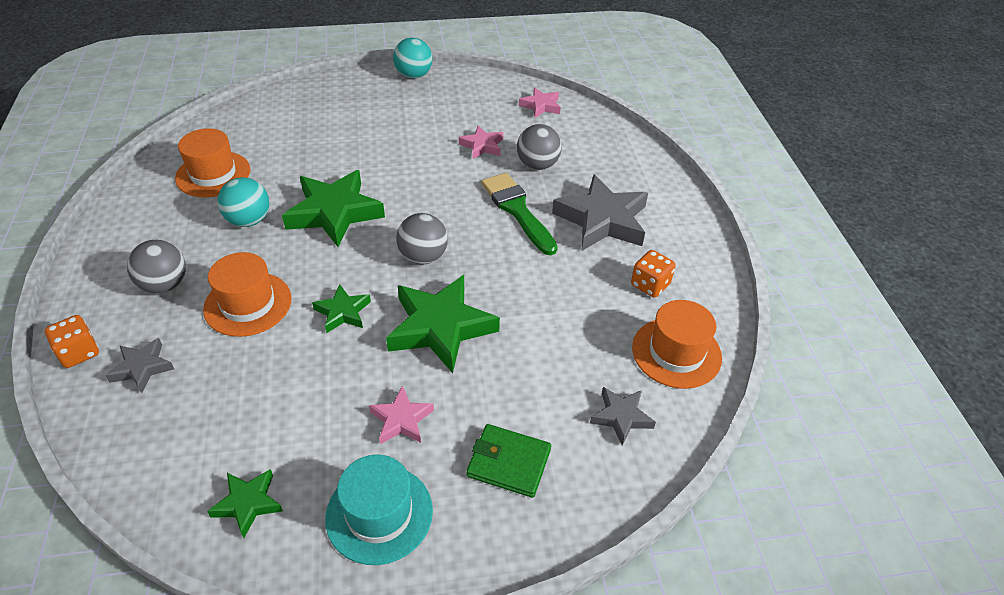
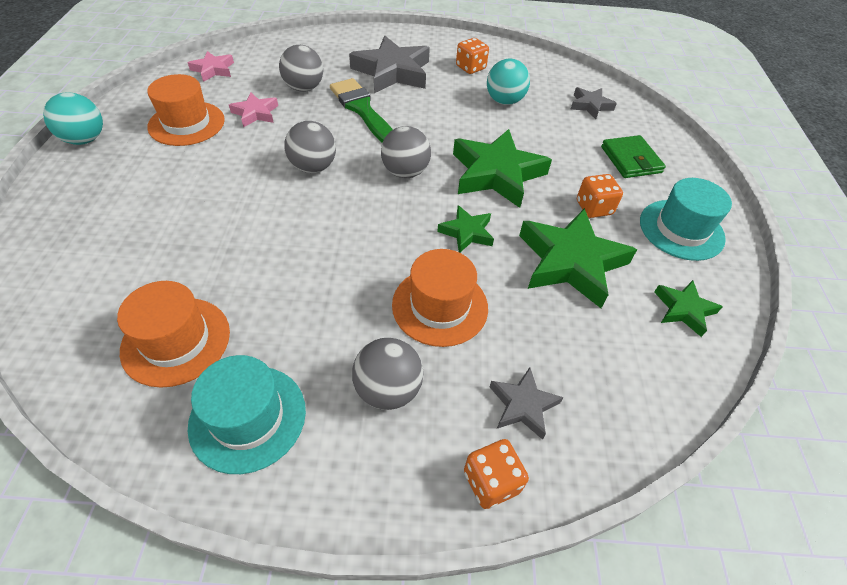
camera: 80 degrees left, 5 degrees up
(148, 221) = (248, 417): none -> turquoise hat
(249, 220) = (295, 303): turquoise ball -> turquoise ball (504, 101)
(334, 213) = (314, 227): green star -> green star (571, 262)
(401, 420) = (594, 208): pink star -> orange dice
(413, 196) = (313, 167): none -> grey ball
(508, 463) = (631, 160): green wallet -> green wallet turned 45 degrees counterclockwise
(517, 210) = (362, 110): green brush -> green brush turned 75 degrees clockwise
(676, 352) = (536, 72): orange hat -> orange hat (186, 123)

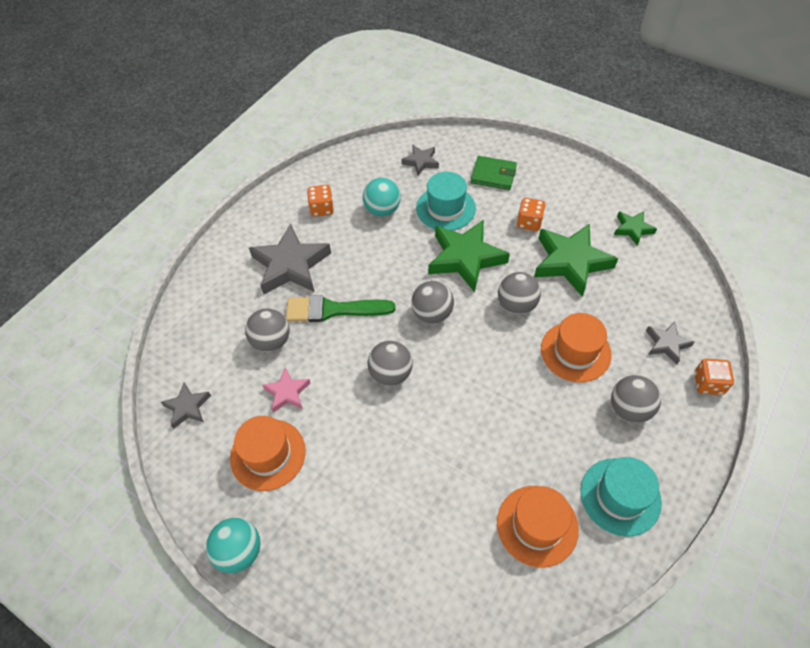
camera: 55 degrees left, 5 degrees up
(213, 70) = (187, 407): pink star -> grey star
(467, 232) = (516, 305): green star -> grey ball
(681, 229) = (571, 190): turquoise hat -> turquoise hat (445, 208)

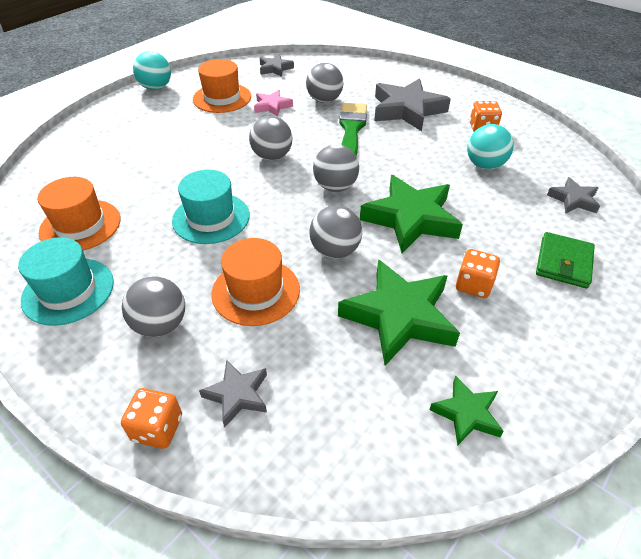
camera: 95 degrees right, 10 degrees down
(445, 208) = (492, 212): turquoise hat -> turquoise hat (211, 218)

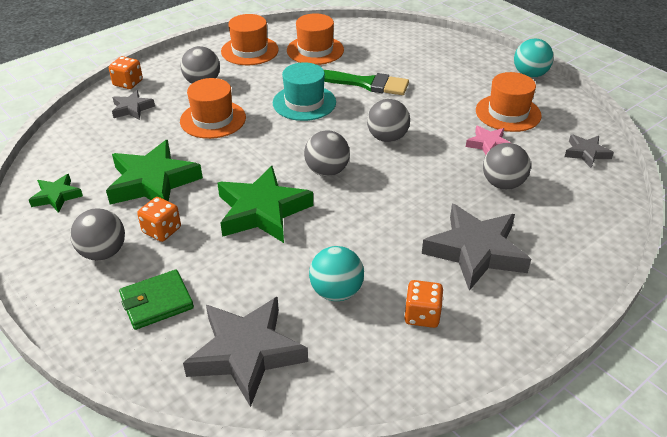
camera: 100 degrees right, 5 degrees down
(68, 291) = (249, 51): turquoise hat -> orange hat
(335, 251) = (238, 160): grey ball -> grey ball (103, 252)
(351, 130) = (431, 196): green brush -> green brush (364, 83)
(563, 263) = (157, 302): green wallet -> green wallet turned 60 degrees counterclockwise
(573, 200) = (246, 353): grey star -> grey star, size x1.93

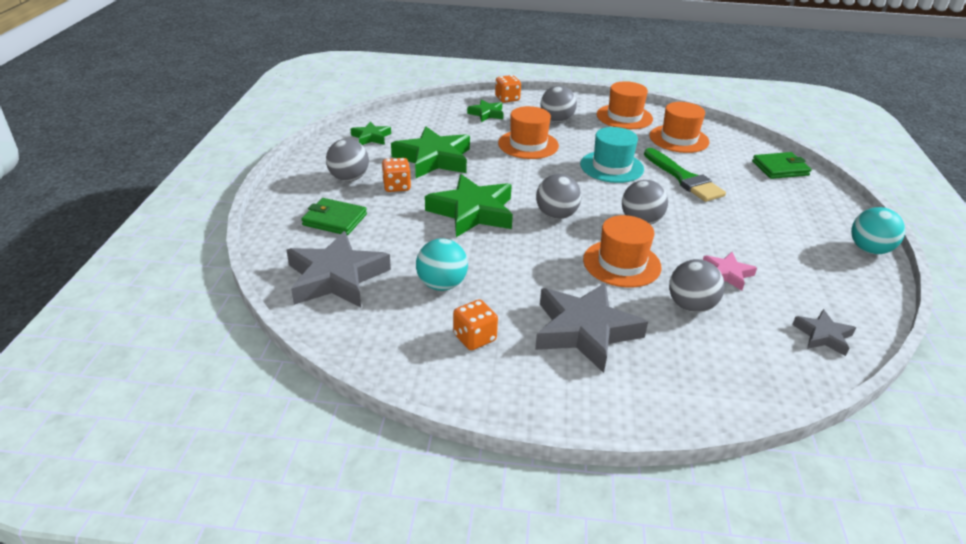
camera: 45 degrees right, 5 degrees down
(132, 108) = (486, 114): grey star -> green star
(408, 40) = (780, 168): none -> green wallet
(508, 113) = (789, 264): orange hat -> orange hat (621, 263)

